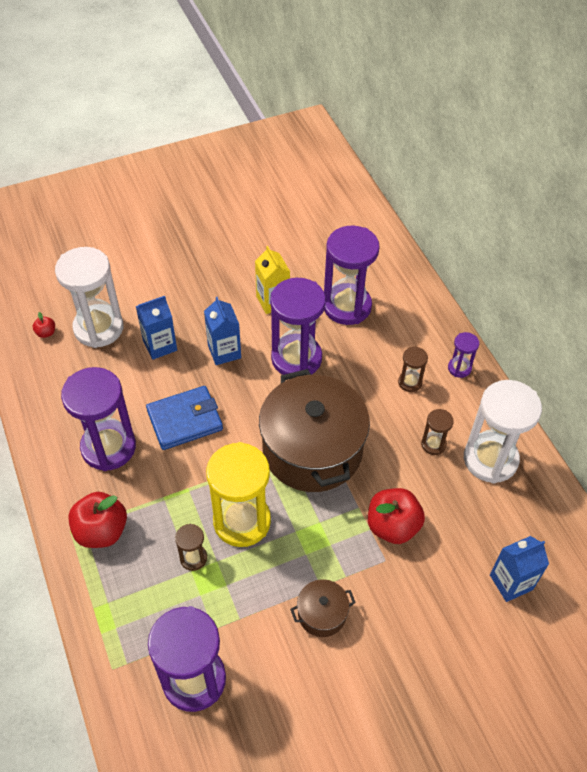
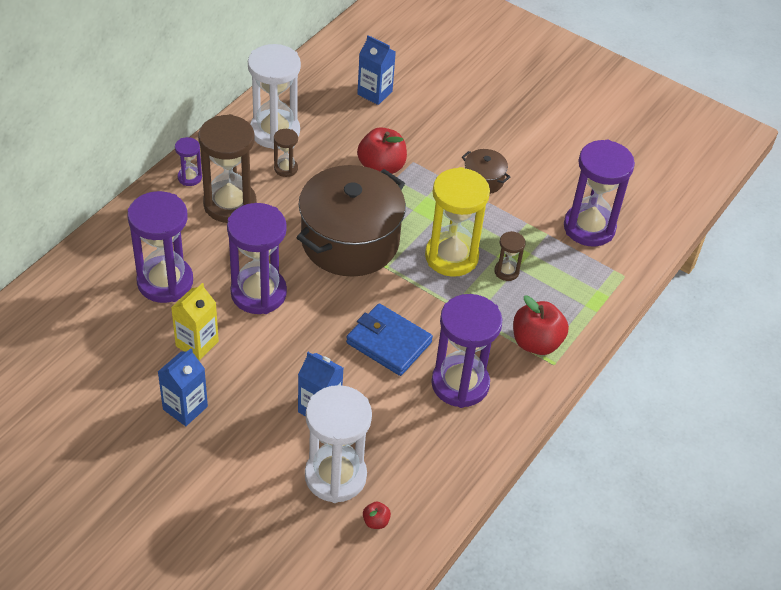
camera: 125 degrees left, 5 degrees down
(224, 351) = (289, 352): blue carton -> blue carton (185, 408)
(410, 382) = (230, 204): brown hourglass -> brown hourglass, size x2.15

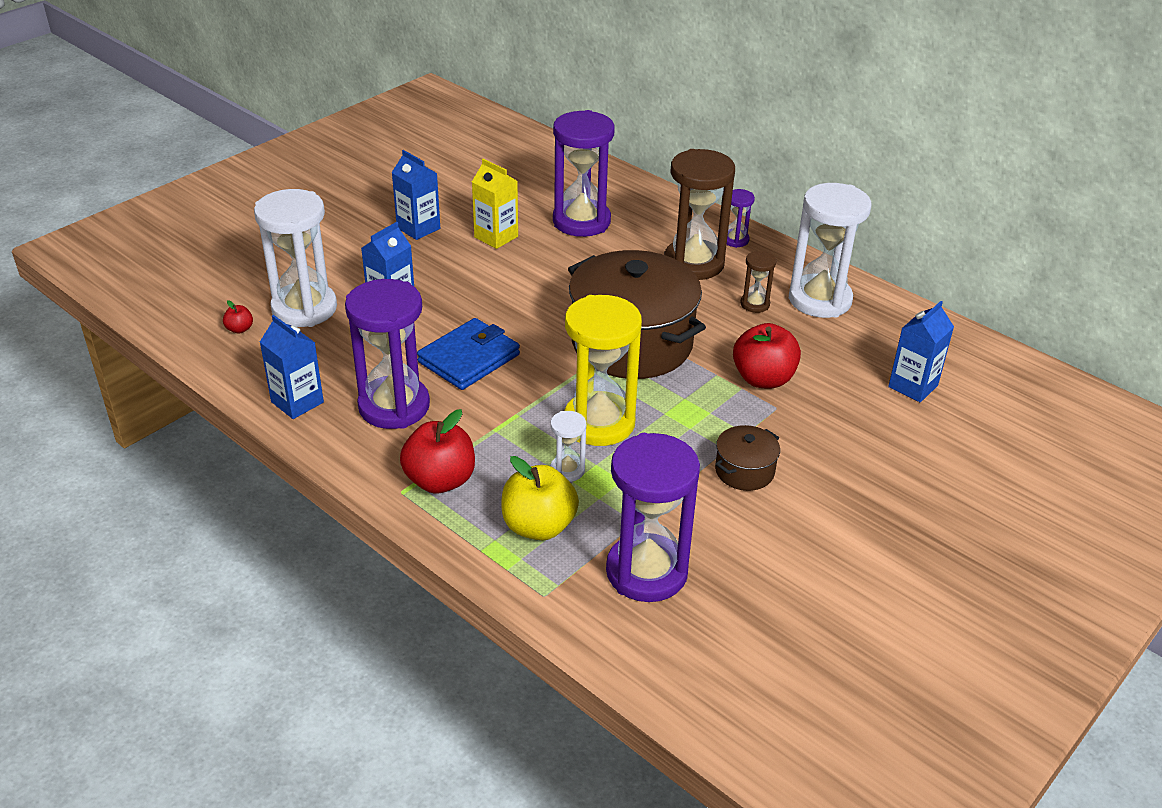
camera: 100 degrees right, 10 degrees down
(258, 293) = (558, 275): purple hourglass -> none
(469, 451) = (297, 402): none -> blue carton
(506, 271) = (567, 470): brown hourglass -> white hourglass
(565, 283) = (538, 526): none -> yellow apple

